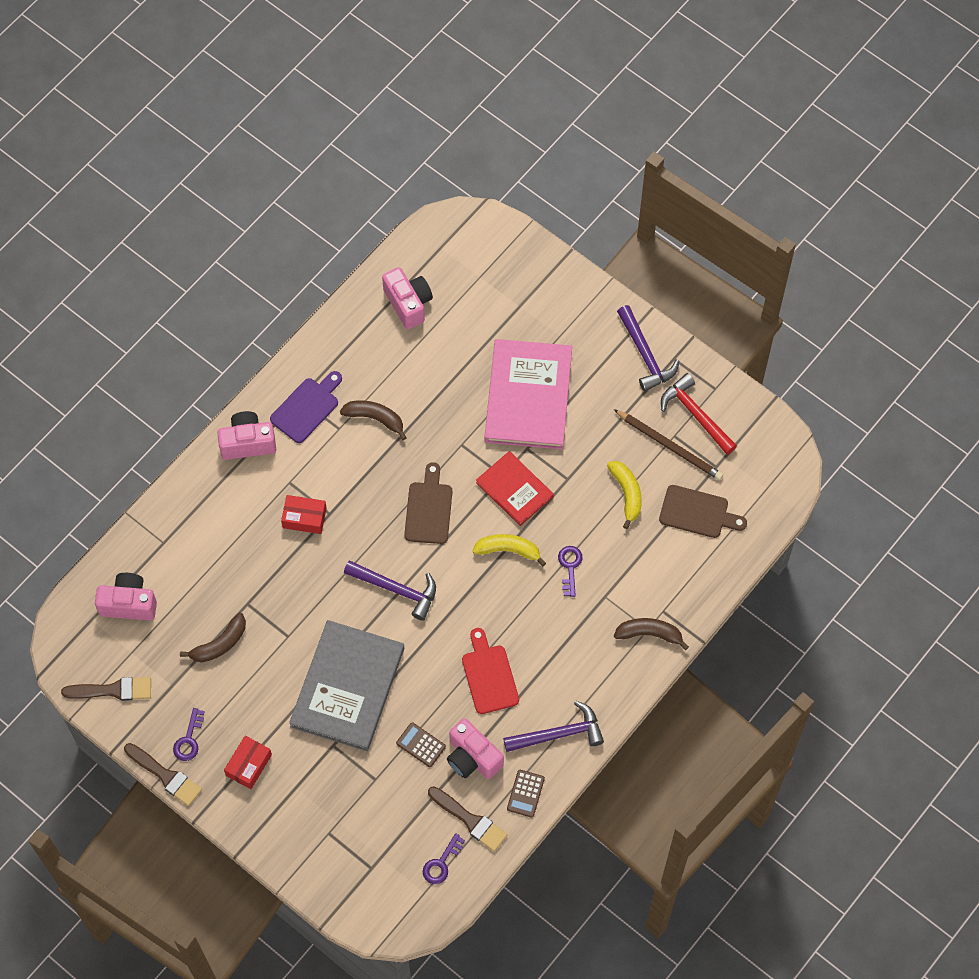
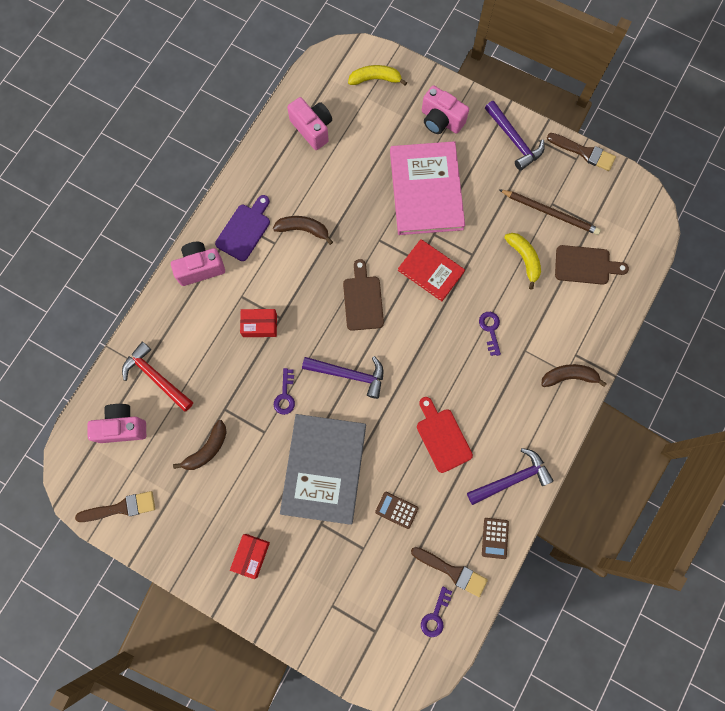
camera: 10 degrees left, 10 degrees up
(165, 776) = (180, 578): brown brush -> brown brush (584, 152)
(189, 739) = (195, 541): purple key -> purple key (285, 395)
(472, 757) = (443, 513): pink camera -> pink camera (441, 120)
(508, 550) = (436, 324): yellow banana -> yellow banana (375, 79)
(695, 414) = (565, 183): red hammer -> red hammer (156, 377)

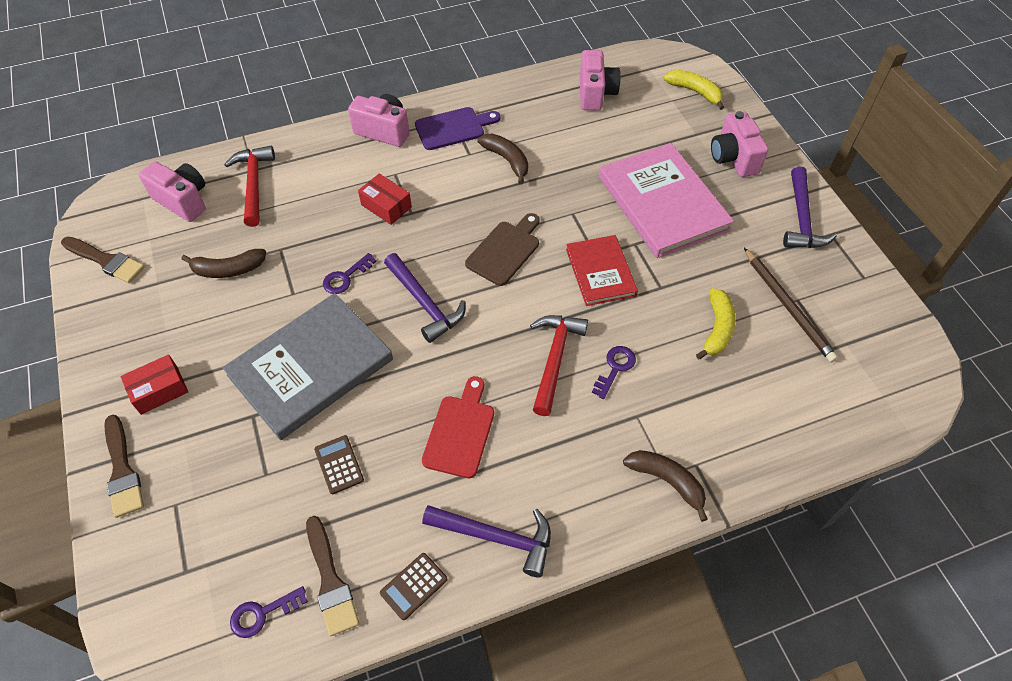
camera: 40 degrees right, 20 degrees down
(426, 190) = (662, 203): pink book -> pink book turned 60 degrees counterclockwise
(453, 350) = (554, 359): none -> red hammer
(584, 152) = (879, 277): brown brush -> brown brush (122, 471)
(585, 265) = (788, 383): brown cutting board -> none

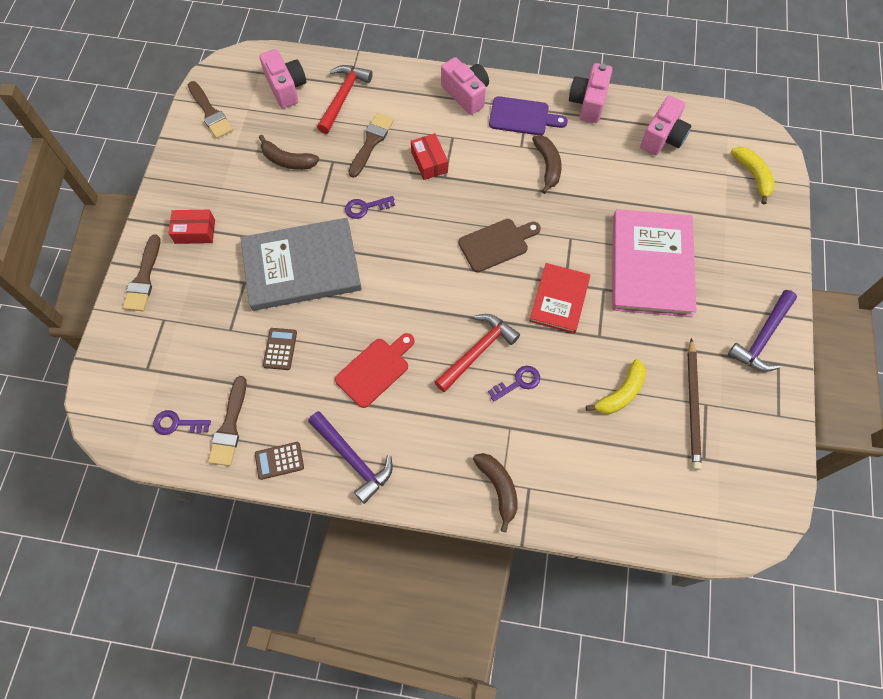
camera: 30 degrees right, 10 degrees up
(312, 213) = (371, 142): none -> brown brush
(425, 303) = (410, 258): purple hammer -> none
(733, 158) = (742, 254): pink camera -> pink camera (588, 103)

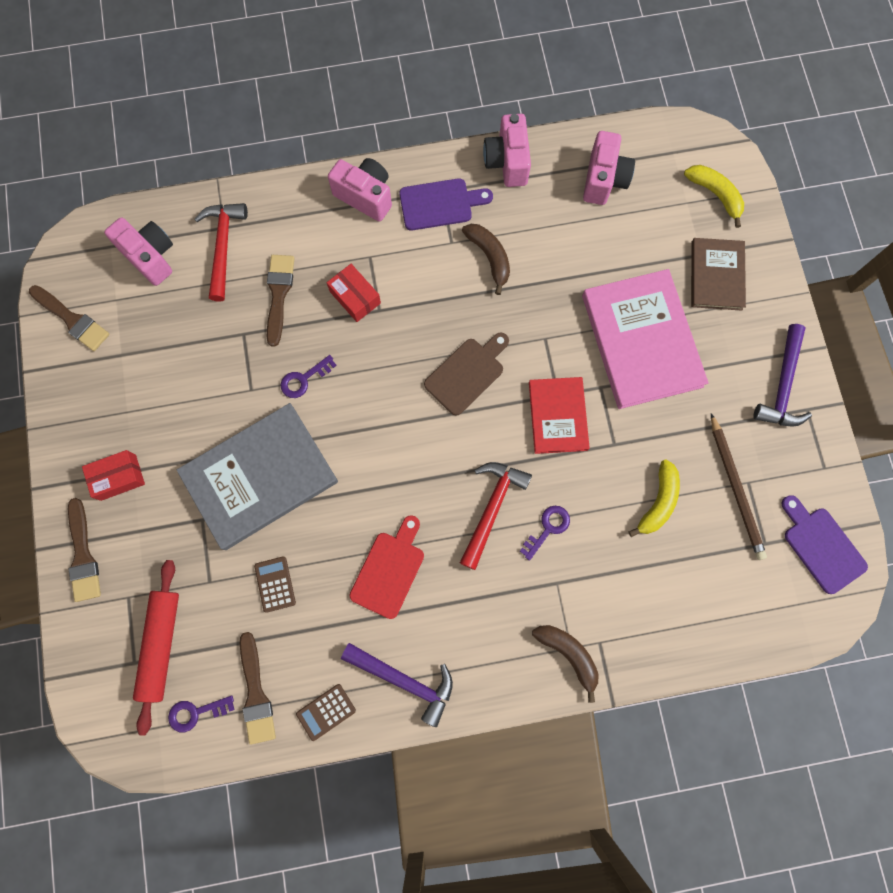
camera: 20 degrees left, 10 degrees up
(173, 363) = (161, 645): none -> red rolling pin
(287, 160) = (190, 350): brown banana -> none
(733, 236) = (716, 275): none -> brown book
(754, 478) = (821, 546): none -> purple cutting board

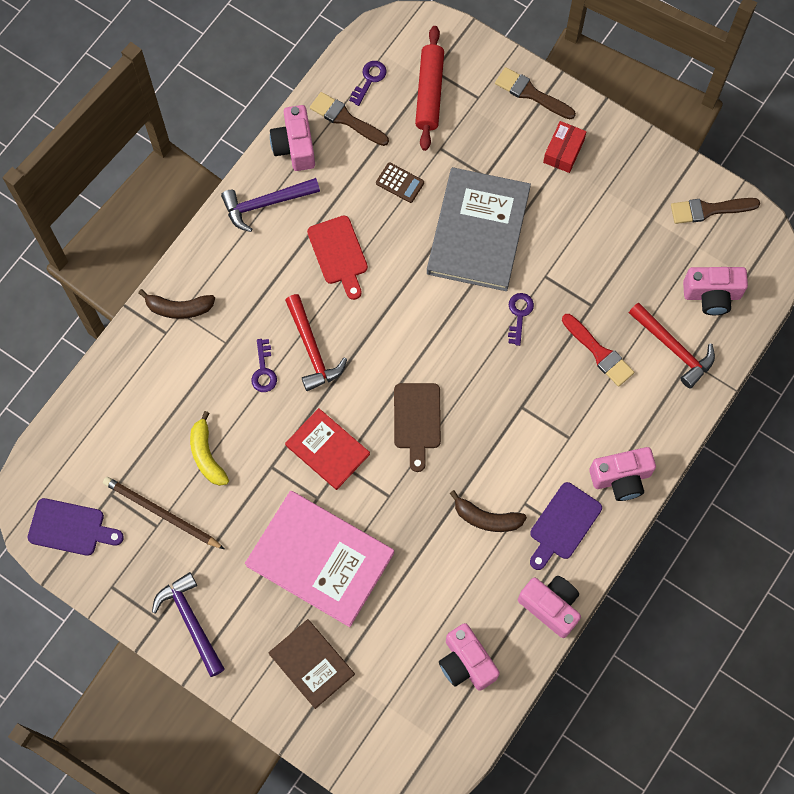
camera: 135 degrees right, 5 degrees down
(161, 645) = (429, 93): red rolling pin -> red rolling pin turned 45 degrees clockwise
(279, 294) = (599, 353): brown brush -> red brush
(326, 712) = (295, 147): brown calculator -> pink camera
(355, 297) = (547, 400): red box -> none
(715, 195) = (371, 733): yellow banana -> none

